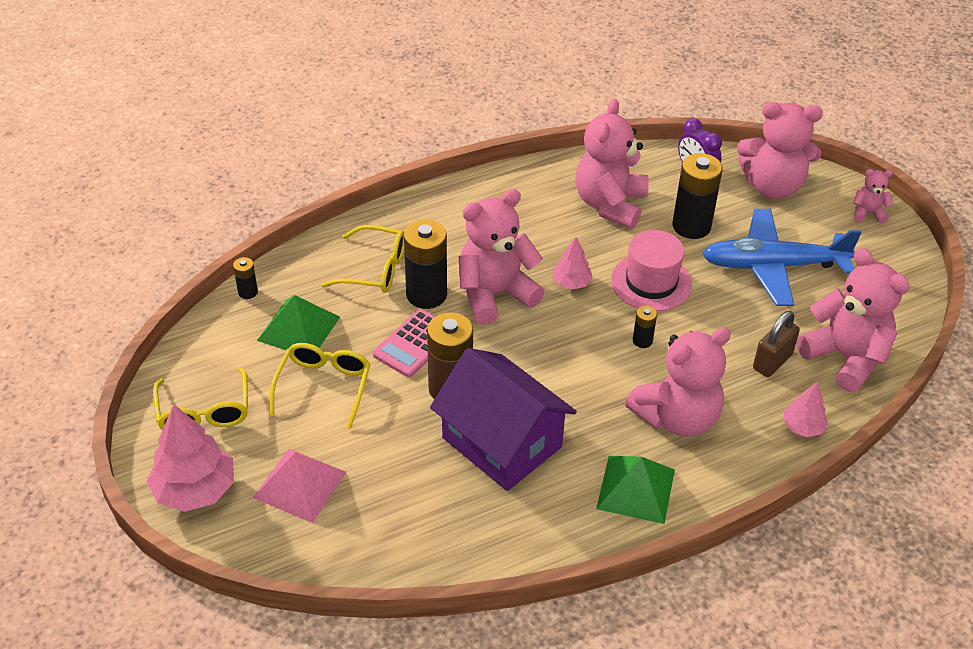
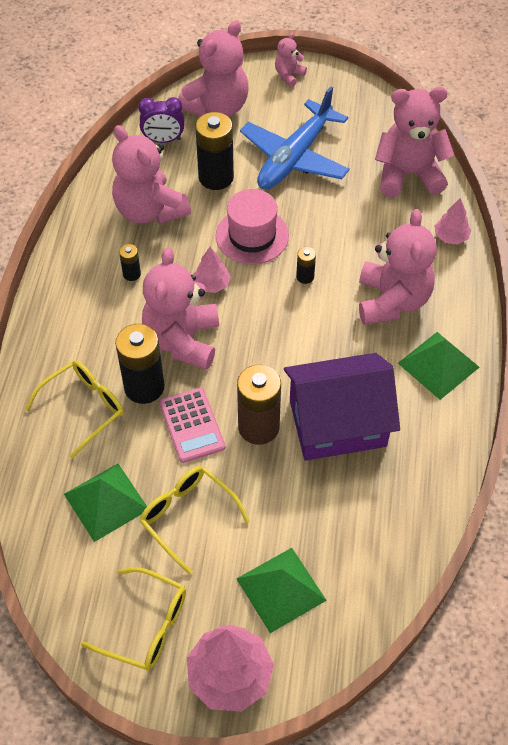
camera: 55 degrees left, 10 degrees up
(248, 292) = (29, 520): black battery -> black battery (131, 274)
(300, 484) = (281, 589): pink pyramid -> green pyramid
(772, 361) = (382, 215): brown padlock -> none

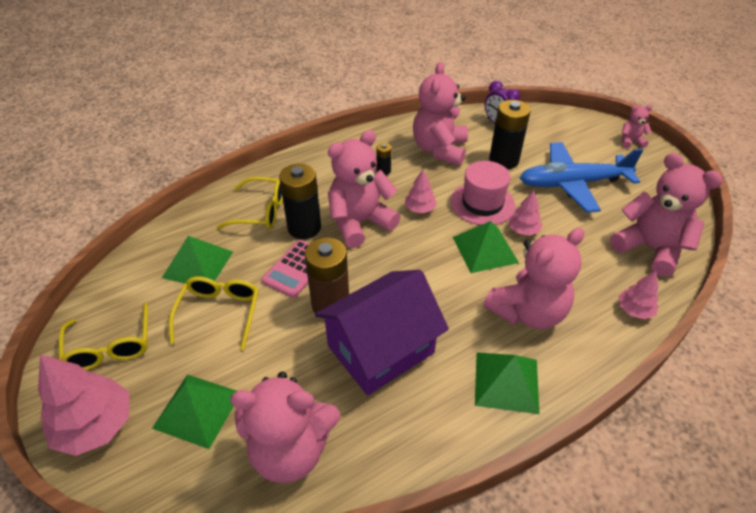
camera: 50 degrees right, 10 degrees down
(217, 107) = (556, 129): pink teddy bear -> pink teddy bear (291, 450)
(305, 276) = (485, 249): black battery -> green pyramid
(310, 234) = (523, 230): none -> pink tree
(337, 423) = (380, 349): purple house -> purple house turned 75 degrees counterclockwise

